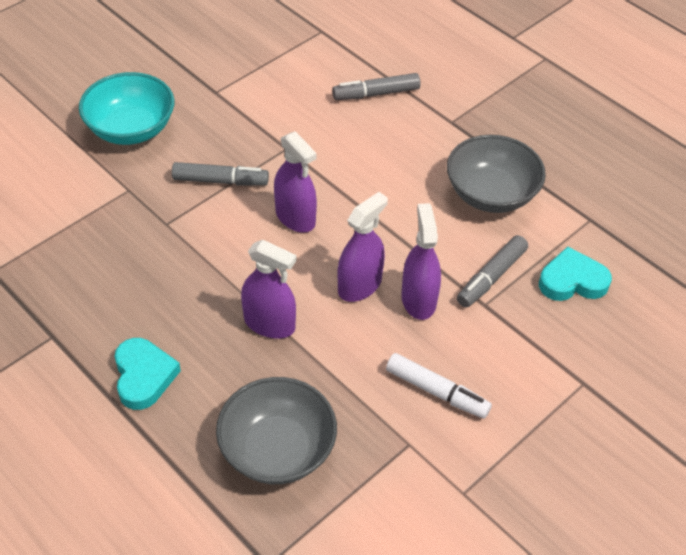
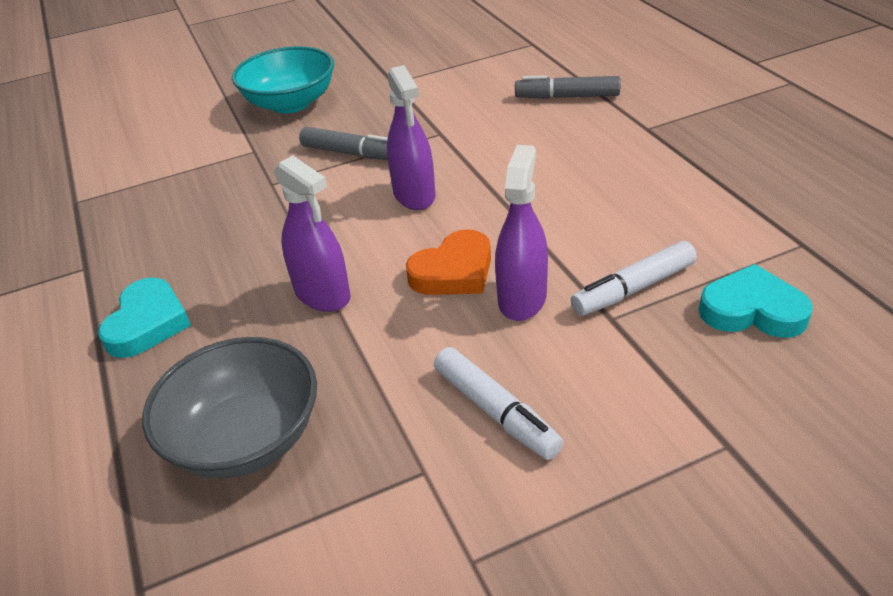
camera: 25 degrees right, 10 degrees down
(359, 285) = (454, 271): purple spray bottle -> orange heart
(491, 194) = (669, 201): grey bowl -> none
(491, 277) = (633, 289): grey marker -> white marker

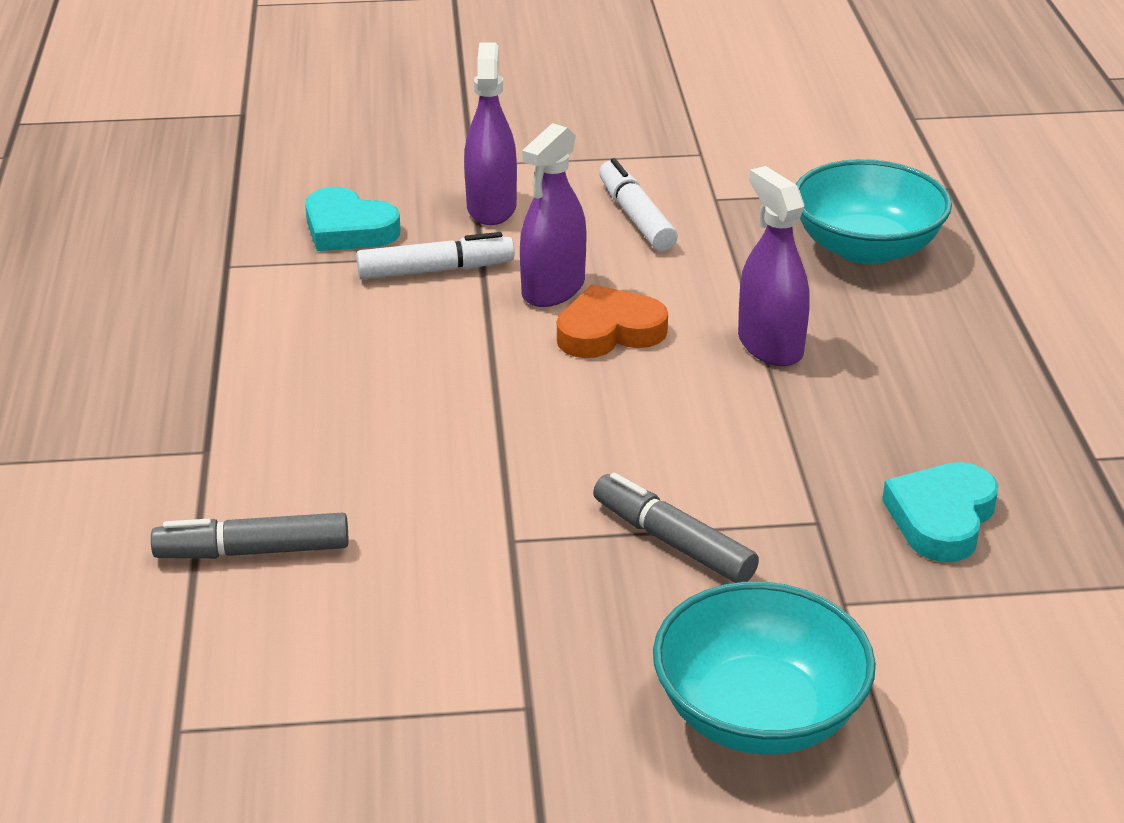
camera: 165 degrees left, 5 degrees down
(147, 323) = (983, 365): turquoise heart -> turquoise heart (941, 518)
(246, 438) = (866, 248): grey bowl -> turquoise bowl
(414, 195) = (608, 439): purple spray bottle -> purple spray bottle (491, 208)
(567, 97) = (253, 551): grey marker -> grey marker turned 150 degrees clockwise

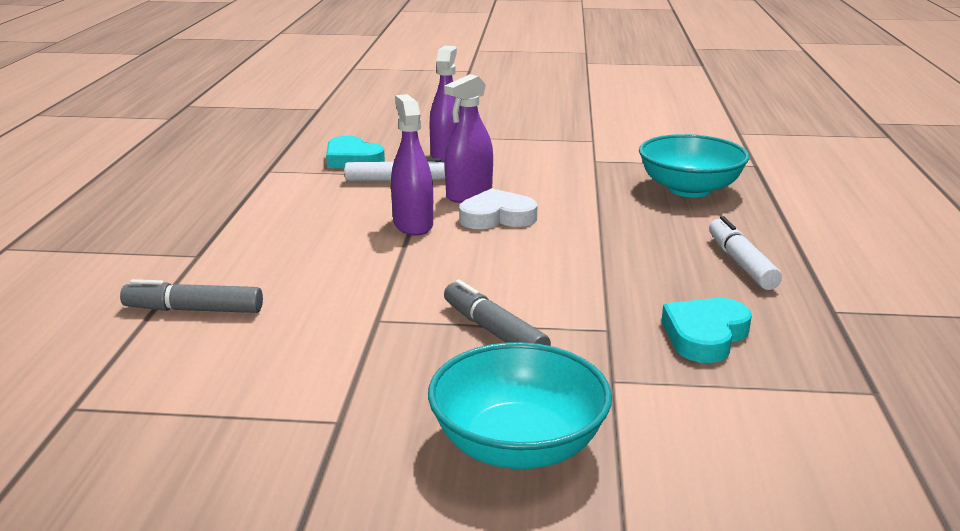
camera: 10 degrees right, 10 degrees down
(609, 331) = (497, 217): orange heart -> white heart
(636, 217) = (538, 165): white marker -> white marker (741, 263)
(770, 346) = (606, 232): purple spray bottle -> purple spray bottle (413, 224)

